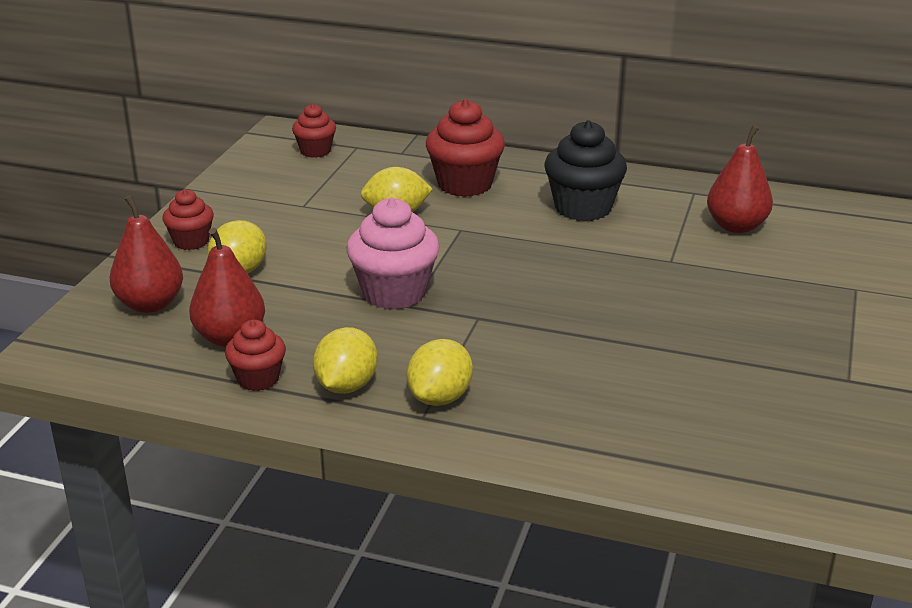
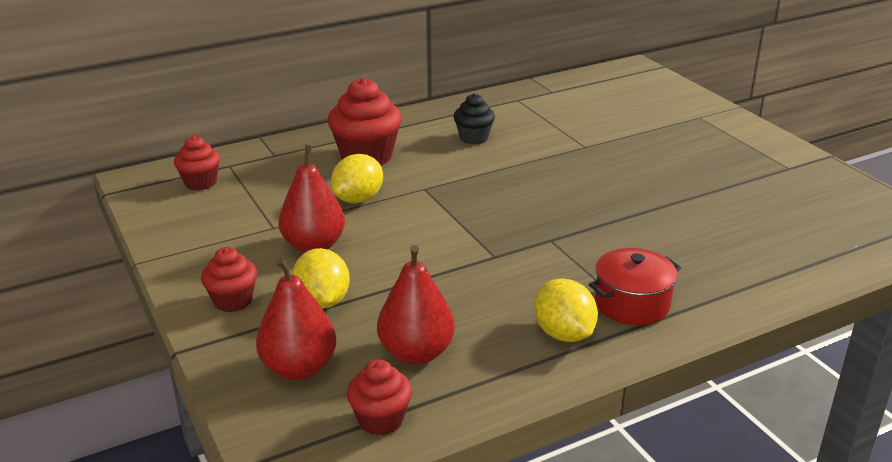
camera: 45 degrees left, 0 degrees up
(258, 379) = (497, 368): red cupcake -> red cupcake (381, 420)
(394, 293) = (467, 253): pink cupcake -> none
(440, 397) = (632, 304): yellow lemon -> red pot
(583, 208) = (474, 138): black cupcake -> black cupcake, size x0.59
(736, 226) = (578, 109): red pear -> red pear (314, 246)

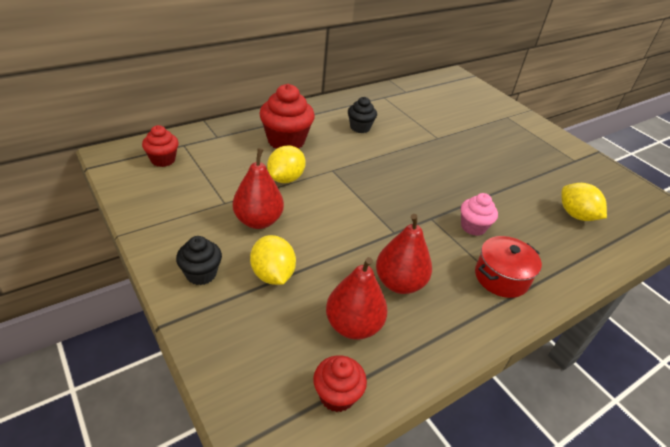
camera: 10 degrees left, 10 degrees up
(233, 301) = (201, 274): red cupcake -> black cupcake
(299, 368) = (263, 342): red pear -> red pear (399, 283)
(563, 334) = (459, 306): yellow lemon -> yellow lemon (576, 215)
(608, 249) = (473, 227): none -> pink cupcake

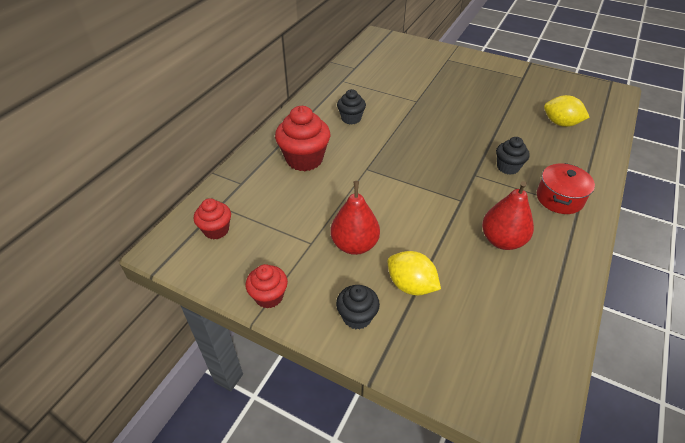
camera: 25 degrees left, 5 degrees up
(286, 178) = (338, 195): yellow lemon -> none
(337, 395) = (543, 353): red cupcake -> red cupcake (269, 296)
(353, 325) = (504, 293): red pear -> none
(473, 227) = (508, 167): pink cupcake -> black cupcake

